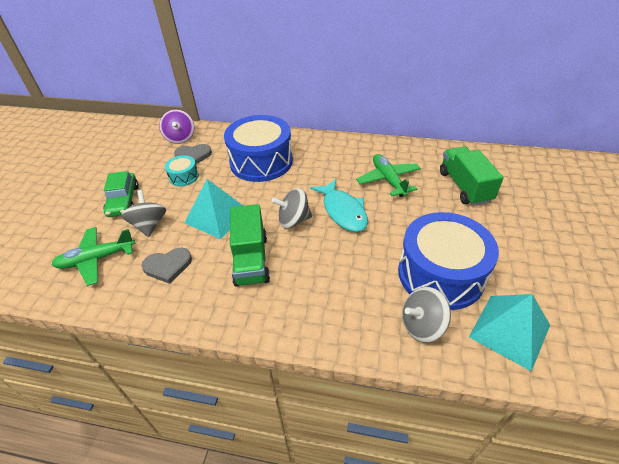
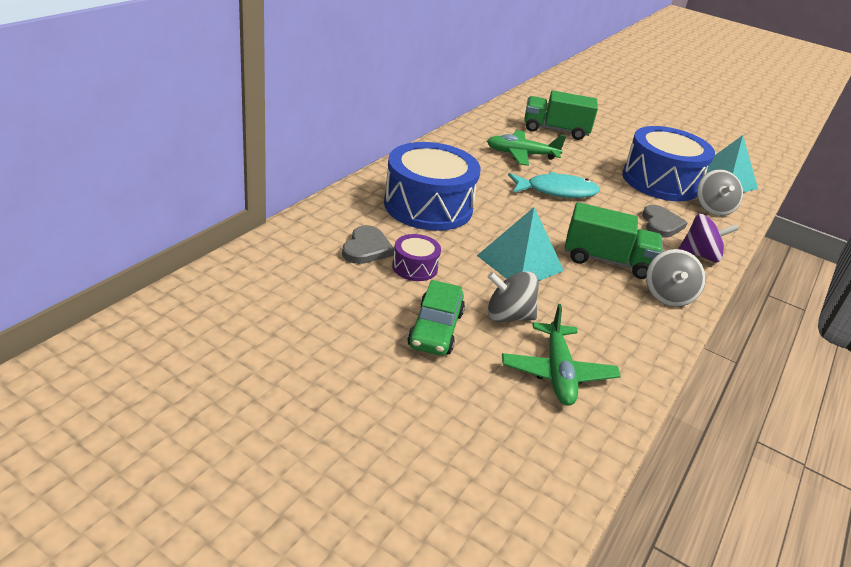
camera: 75 degrees left, 10 degrees down
(123, 201) = (435, 329): green car -> green car turned 90 degrees clockwise
(168, 266) = (595, 316): grey heart -> grey heart (661, 224)
(180, 138) = (303, 247): purple spinning top -> purple spinning top (700, 255)
(184, 177) = (415, 267): turquoise drum -> purple drum
(293, 220) = (556, 220): grey spinning top -> grey spinning top (668, 296)

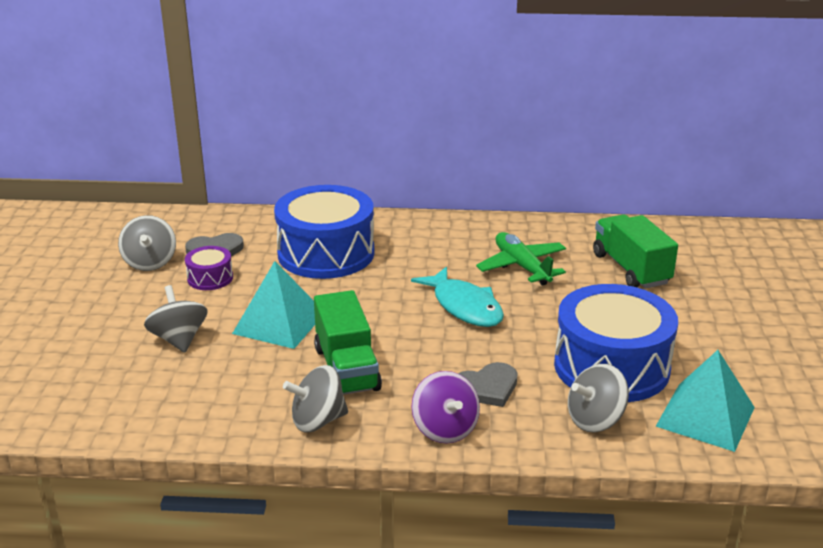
camera: 65 degrees right, 5 degrees down
(350, 286) = (150, 262): none -> grey spinning top
(435, 329) = (125, 313): green car -> none
(557, 373) = (114, 383): green plane -> none

